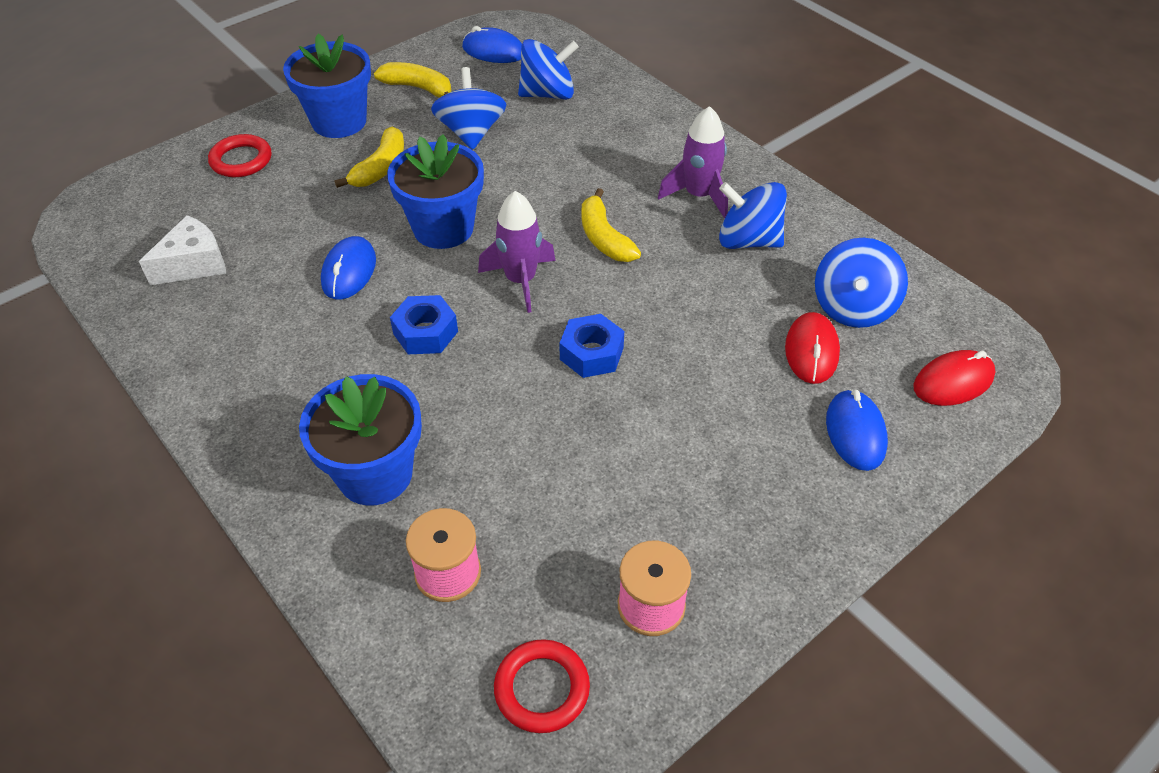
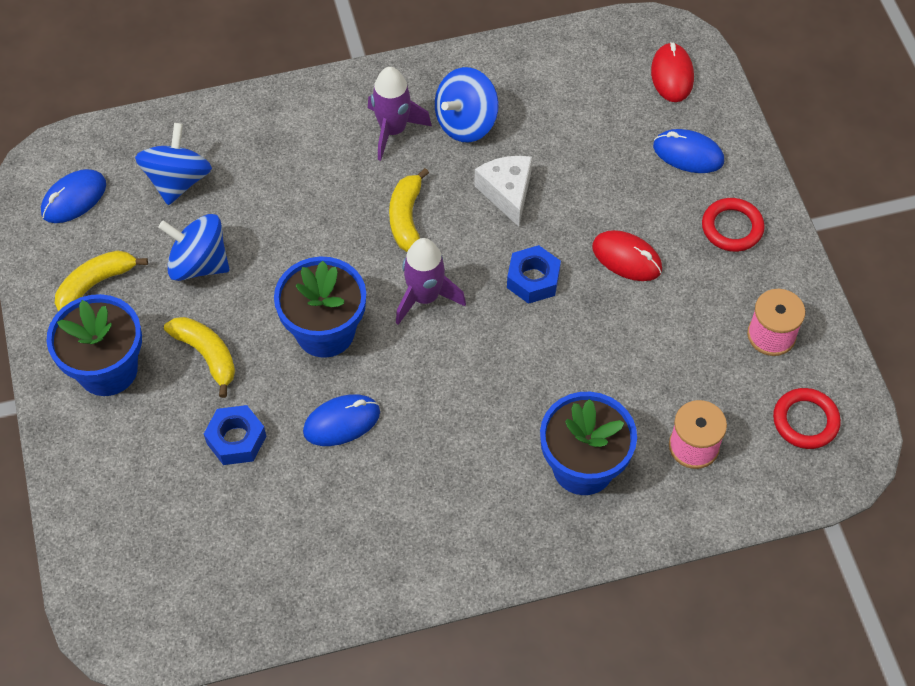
camera: 65 degrees left, 10 degrees up
(194, 264) = (258, 547): white cheese -> white cheese (507, 193)
(241, 160) = (118, 473): red ring -> red ring (732, 227)
(349, 271) = (341, 422): blue mouse -> blue mouse turned 60 degrees counterclockwise
(425, 332) = (449, 386): blue nut -> blue nut (236, 440)
(604, 238) = (406, 218): yellow banana -> yellow banana turned 90 degrees clockwise
(811, 351) = (602, 141): red mouse -> red mouse (627, 258)
(853, 307) = (573, 94): blue spinning top -> none

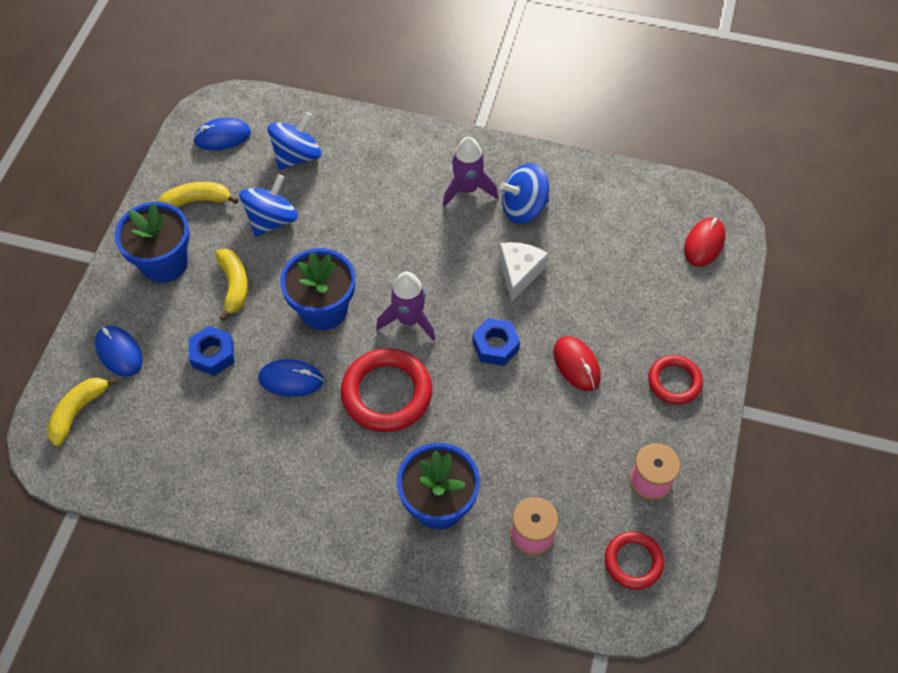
camera: 30 degrees right, 0 degrees up
(199, 264) = (272, 220): blue spinning top -> blue spinning top turned 75 degrees clockwise
(406, 218) = (434, 256): yellow banana -> yellow banana (78, 411)
(454, 384) = (387, 393): none -> red ring
(688, 154) = (677, 309): blue mouse -> blue mouse (119, 352)

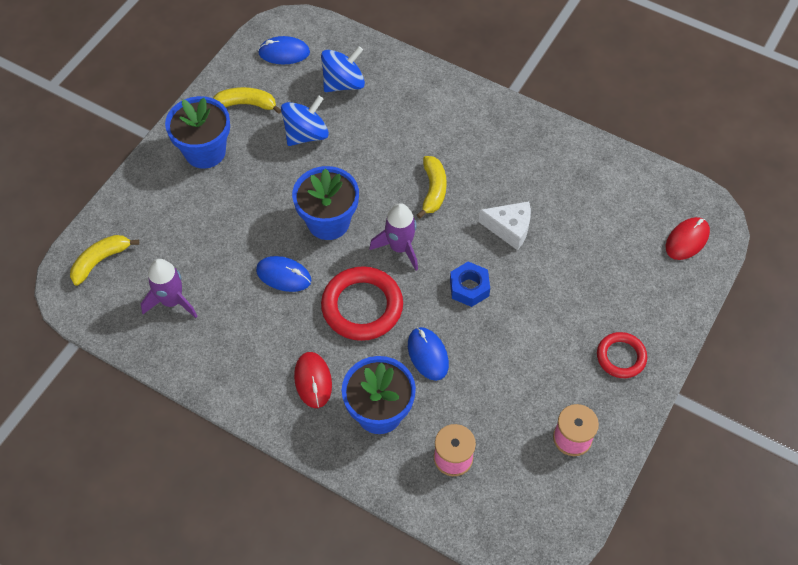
camera: 15 degrees right, 0 degrees up
(119, 352) = (147, 219): blue mouse -> blue mouse (427, 355)
(213, 355) = (224, 239): blue nut -> none
(234, 286) = (258, 184): yellow banana -> yellow banana (433, 190)
(467, 189) = (485, 144): purple rocket -> purple rocket (172, 301)
(519, 273) = (509, 228): white cheese -> white cheese turned 75 degrees clockwise
(523, 208) = (530, 172): blue spinning top -> none
(576, 365) = (536, 321): red mouse -> red mouse (313, 381)
(633, 561) = (535, 504): red ring -> none

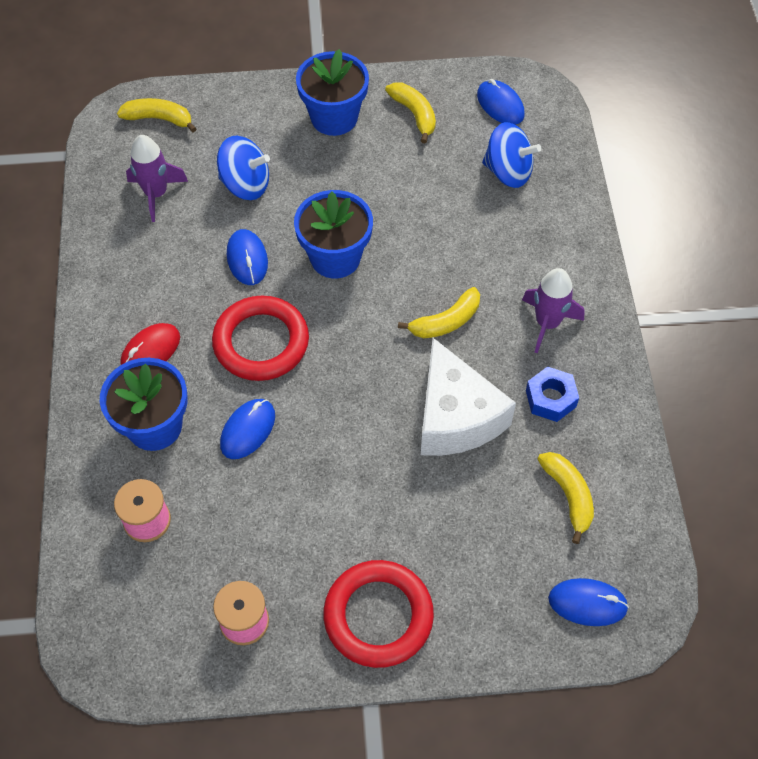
camera: 55 degrees right, 0 degrees up
(306, 134) = (420, 179): blue spinning top -> blue spinning top (245, 185)
(400, 247) = (353, 333): purple rocket -> purple rocket (547, 323)
(469, 288) = (354, 421): blue nut -> blue nut (550, 398)
(509, 228) = (456, 417): white cheese -> white cheese, size x1.68
(609, 204) = (568, 496): none -> yellow banana
(621, 357) = (378, 616): red ring -> red ring, size x1.67
(687, 240) = (587, 603): red mouse -> blue mouse

